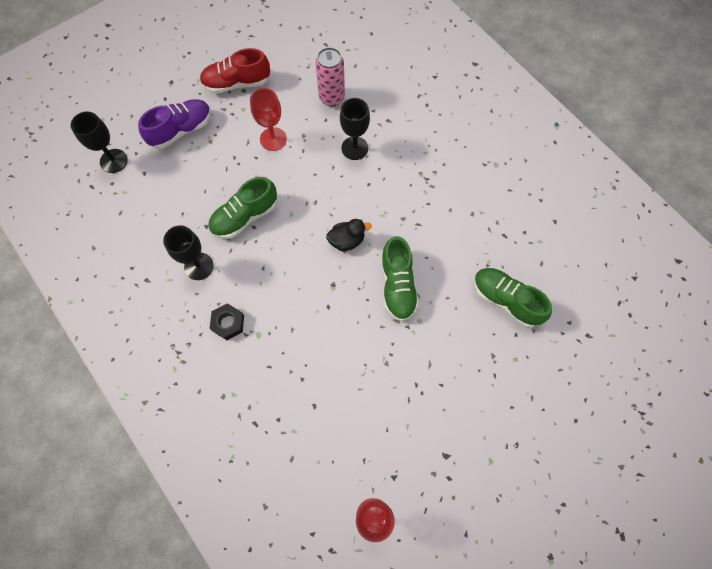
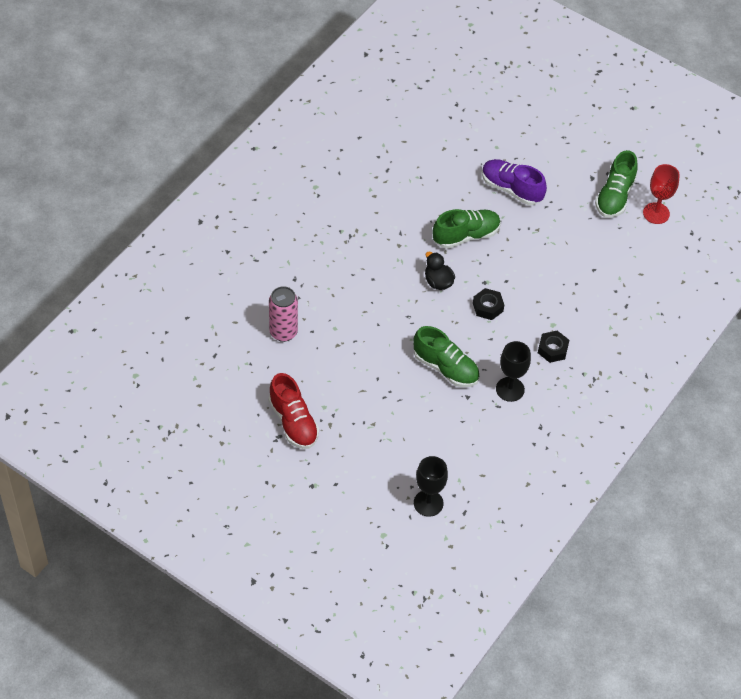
camera: 110 degrees left, 15 degrees down
(181, 130) = (369, 454): purple shoe -> purple shoe (511, 189)
(273, 139) = (351, 369): red goblet -> none
(301, 277) = (488, 307): none -> black nut
(354, 148) = (337, 299): black goblet -> none
(505, 300) = (448, 160): green shoe -> green shoe (615, 196)

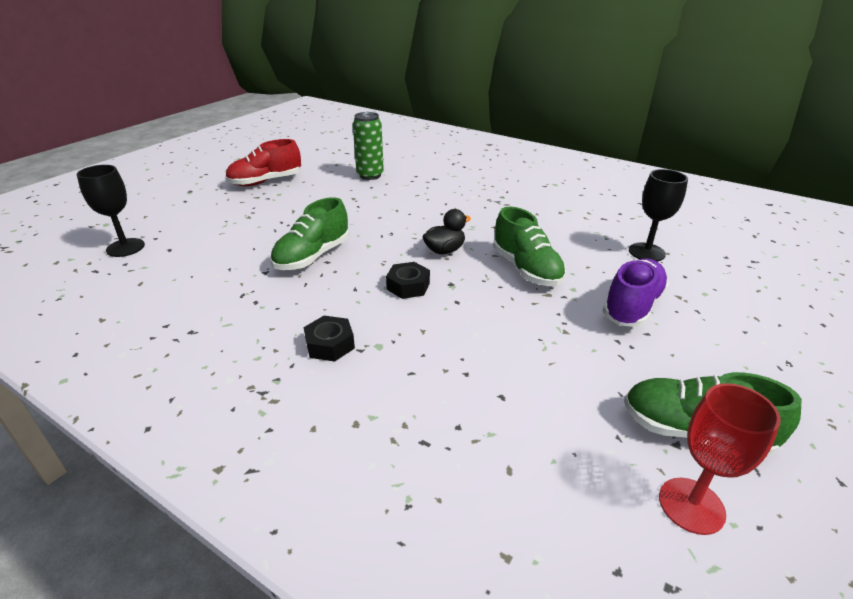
camera: 90 degrees right, 20 degrees down
(283, 332) = (370, 175): pink can -> green can
(510, 389) = (266, 304): black goblet -> black goblet (646, 252)

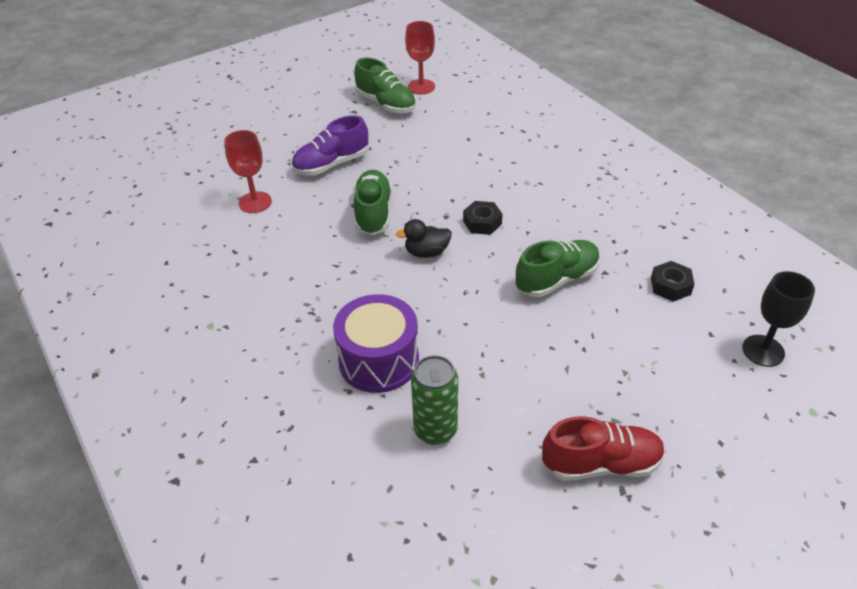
camera: 155 degrees left, 10 degrees up
(330, 344) = (560, 191): black nut -> black nut (670, 286)
(427, 191) = (379, 360): none -> purple drum
(646, 252) = (255, 202): black goblet -> red goblet

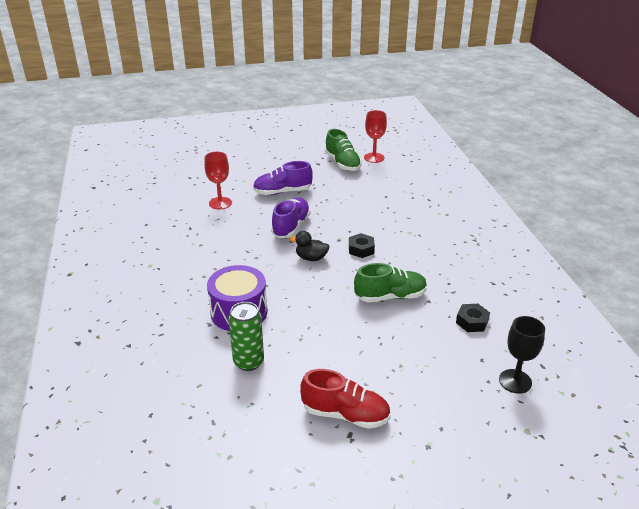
camera: 20 degrees right, 10 degrees down
(373, 213) = (291, 226): green shoe -> purple shoe

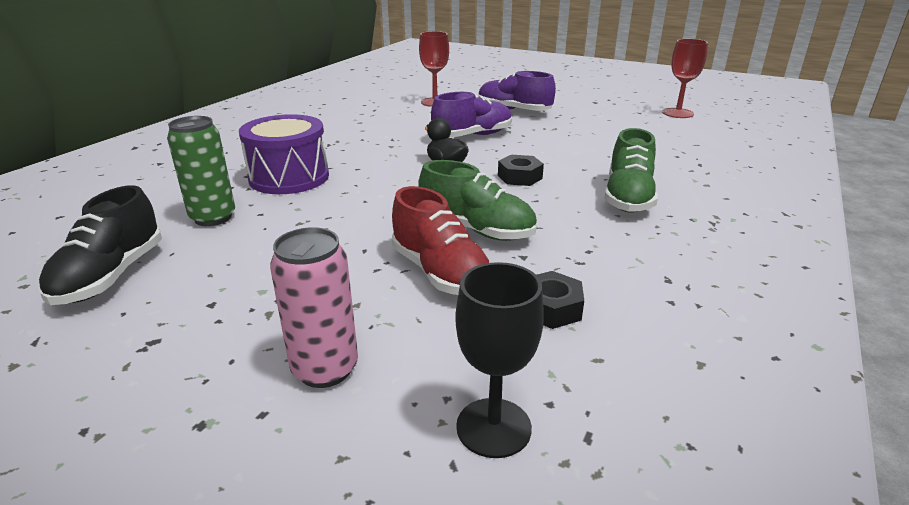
camera: 40 degrees right, 5 degrees down
(265, 423) = (111, 276): none -> black shoe
(342, 163) = (626, 108): green shoe -> green shoe (628, 198)
(345, 414) = (192, 317): red shoe -> red shoe (440, 273)
(434, 398) = (325, 369): none -> pink can

